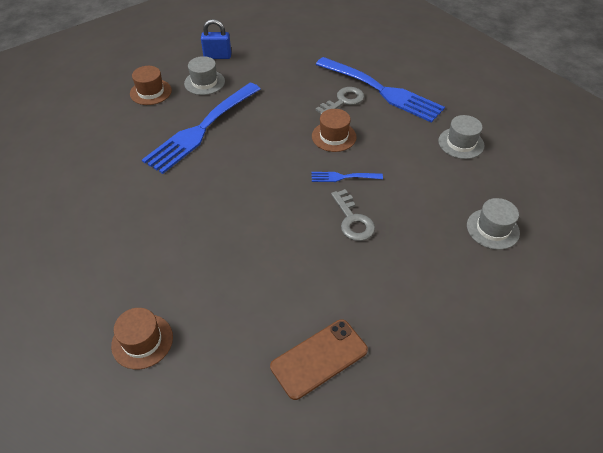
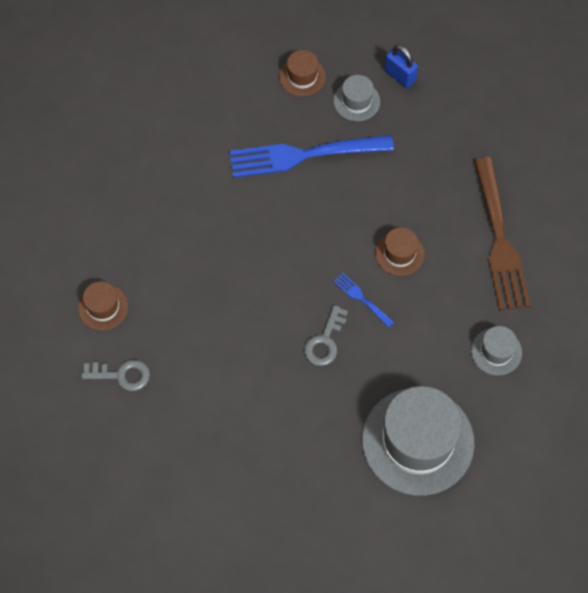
camera: 45 degrees right, 15 degrees up
(319, 358) = (192, 416): brown phone -> none
(343, 101) = (451, 223): grey key -> grey key (121, 375)
(382, 91) = (499, 240): blue fork -> brown fork
(492, 229) = (417, 441): grey hat -> grey hat, size x2.14

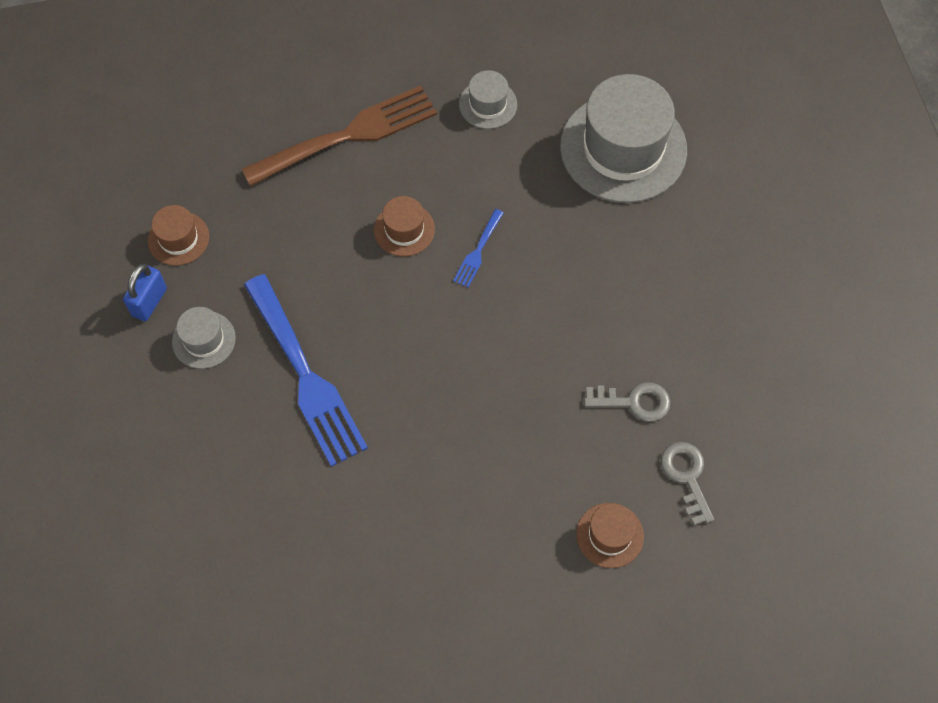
camera: 110 degrees left, 0 degrees up
(302, 76) = (185, 417): brown hat -> brown hat (178, 238)
(325, 341) = (547, 272): grey key -> grey key (634, 402)

